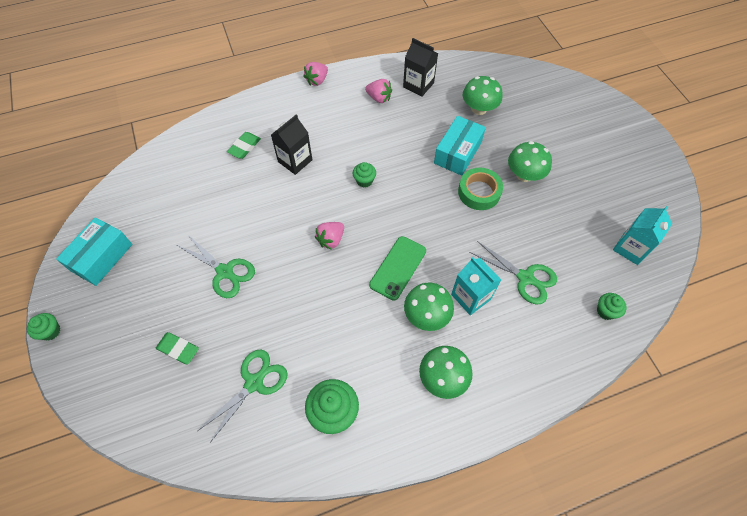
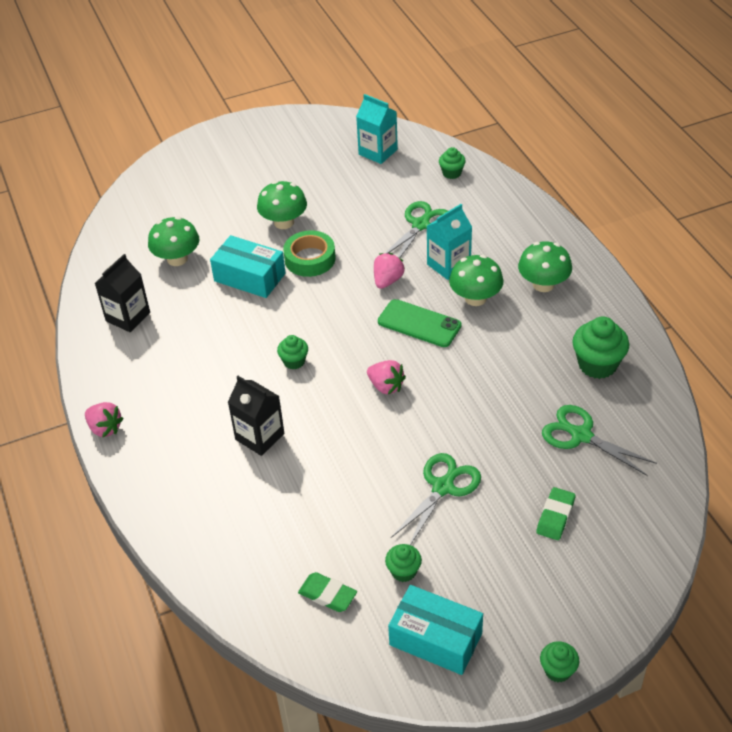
camera: 90 degrees left, 15 degrees down
(159, 242) = (403, 571): none -> green cupcake
(244, 147) = (233, 499): green eraser -> green eraser (327, 595)
(379, 98) = (148, 356): pink strawberry -> pink strawberry (387, 280)

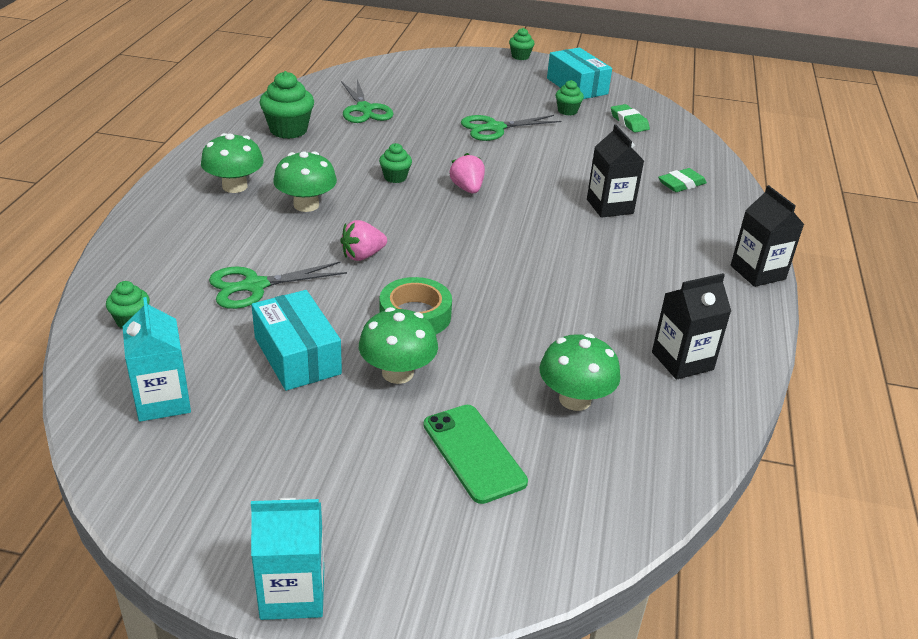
camera: 150 degrees left, 10 degrees down
(105, 428) = (757, 272): pink strawberry -> black carton
(249, 277) = (503, 331): turquoise box -> turquoise box (297, 355)
(294, 361) = (529, 239): green cupcake -> green cupcake (395, 177)
(419, 324) = (382, 212): green phone -> green phone (474, 453)
(448, 265) = (287, 239): turquoise carton -> turquoise carton (292, 593)
(555, 516) = (439, 92): green eraser -> green eraser (681, 184)

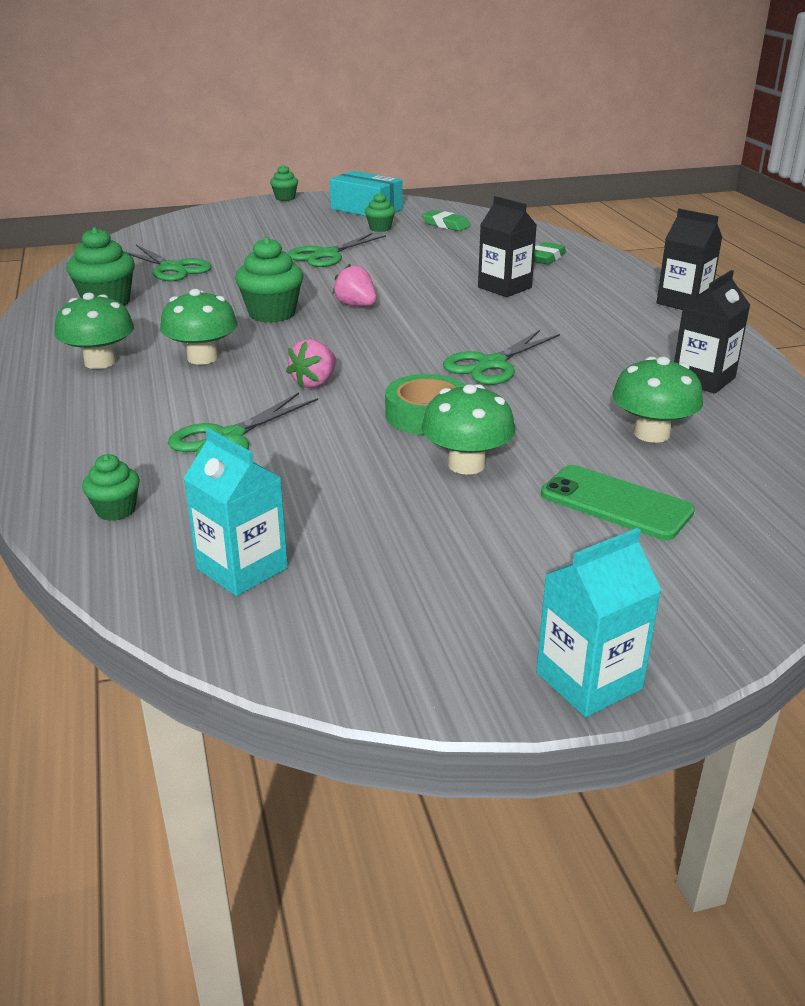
camera: 25 degrees left, 5 degrees down
(297, 355) = (346, 482): turquoise box -> none
(395, 177) = (272, 314): green cupcake -> green cupcake, size x1.75
(515, 284) = (491, 364): none -> green scissors

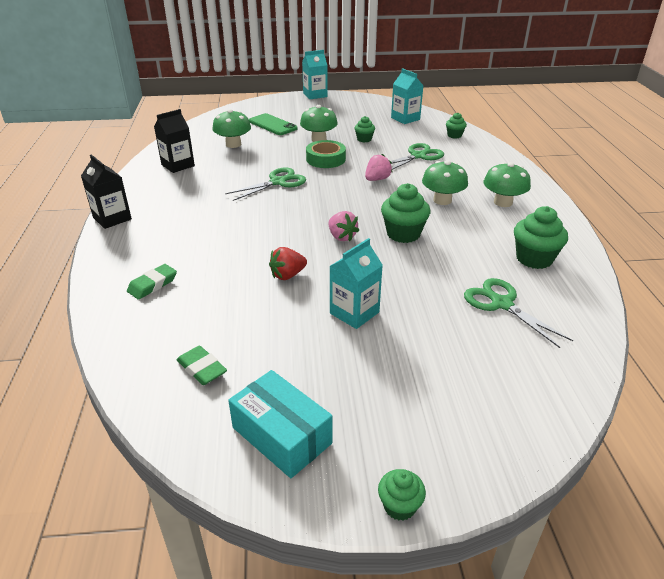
camera: 170 degrees left, 5 degrees up
(326, 255) = (354, 313): green scissors -> turquoise carton
(380, 228) = (283, 368): green cupcake -> green cupcake (364, 139)
(407, 272) = (288, 275): none -> red strawberry
(504, 287) = (221, 246): black carton -> none

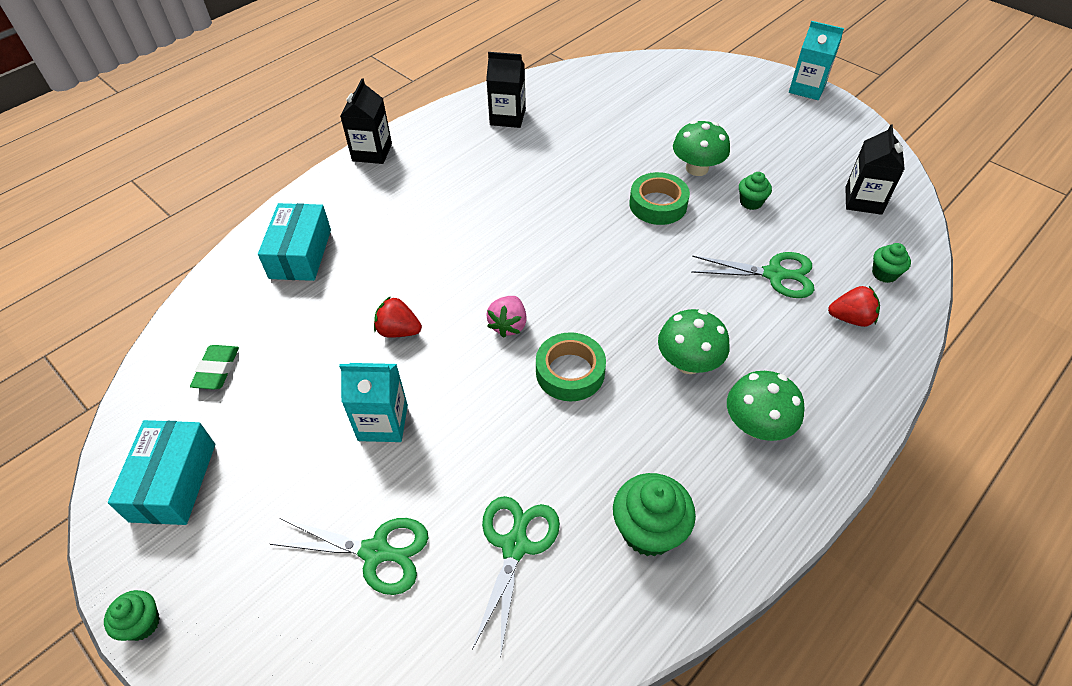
camera: 50 degrees right, 15 degrees up
(152, 284) = (300, 254): green eraser -> turquoise box
(233, 144) = (597, 119): green mushroom -> none
(272, 125) = (680, 112): green phone -> none
(278, 182) = (561, 204): green scissors -> green scissors (376, 552)
(377, 179) = (666, 275): pink strawberry -> none
(403, 234) = (570, 372): green cupcake -> green tape
(405, 118) = (863, 200): turquoise carton -> black carton
(469, 154) = (850, 318): none -> red strawberry

